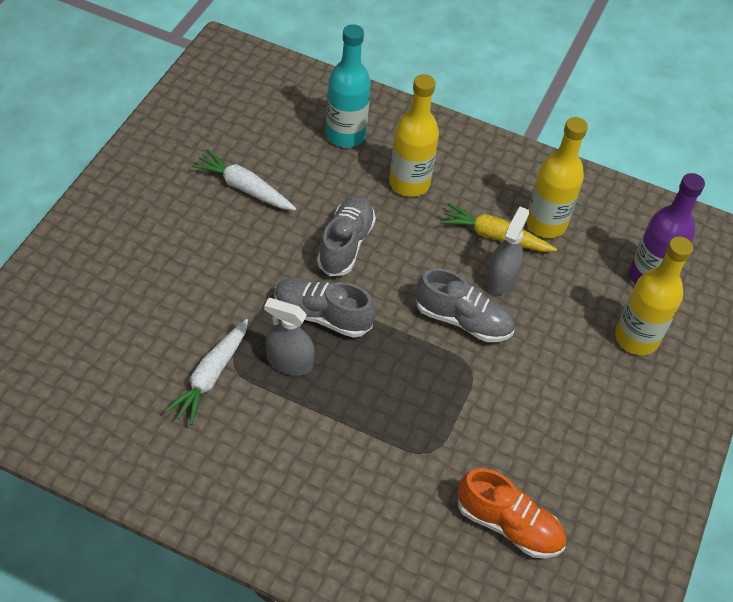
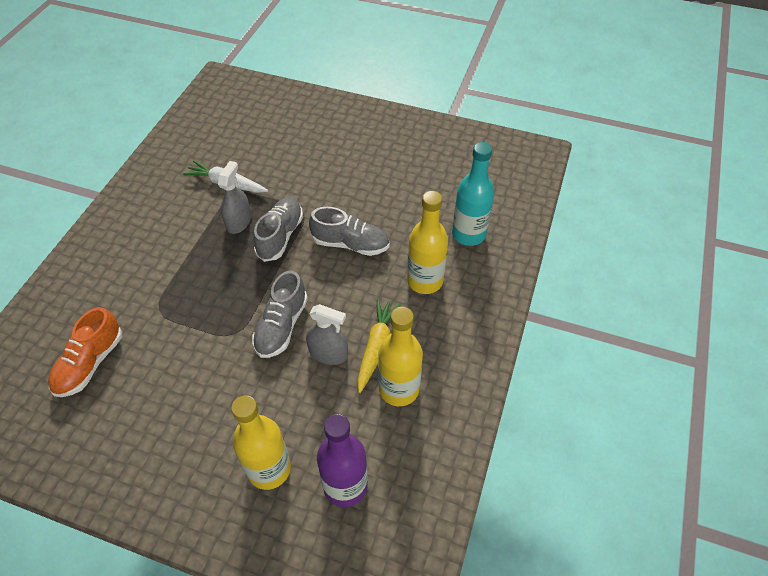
camera: 90 degrees right, 0 degrees up
(244, 188) = (396, 180): white carrot -> none

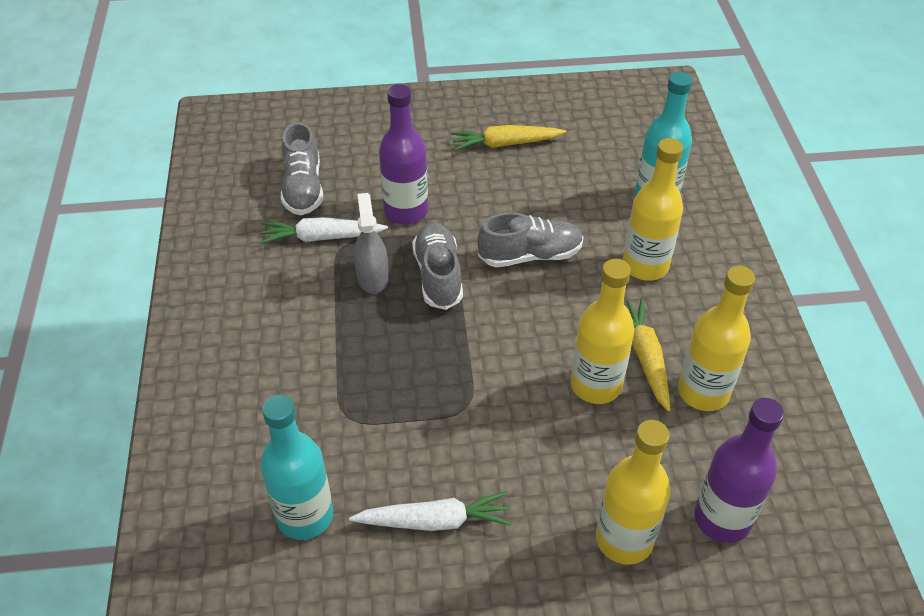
camera: 25 degrees left, 5 degrees down
(90, 363) = (305, 516): orange shoe -> turquoise bottle
(161, 401) = (434, 521): none -> white carrot
(281, 326) = (518, 377): grey shoe -> grey shoe (303, 188)
(291, 184) = (406, 211): none -> purple bottle
(328, 353) = (596, 385): grey spray bottle -> yellow bottle
(390, 158) = (505, 144): none -> yellow carrot

